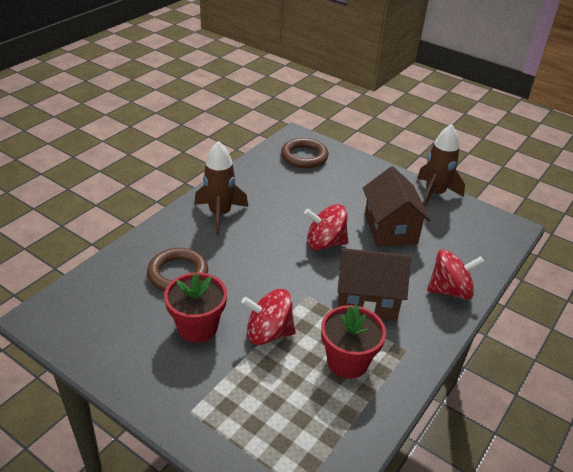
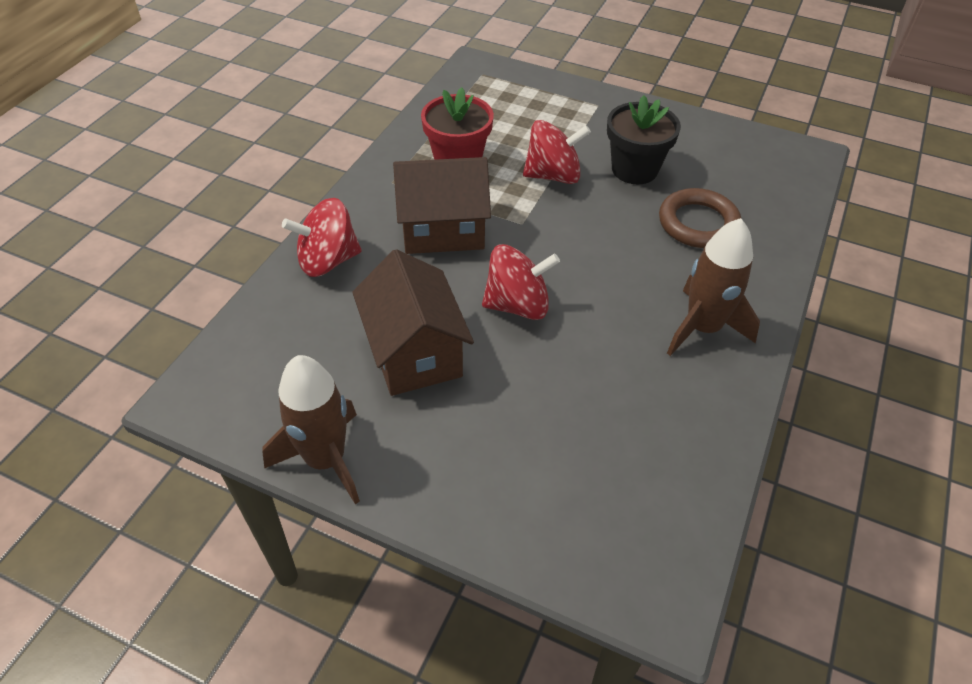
camera: 170 degrees right, 10 degrees up
(197, 327) = (634, 169): red flower pot -> black flower pot
(304, 156) = (618, 521): brown ring -> none

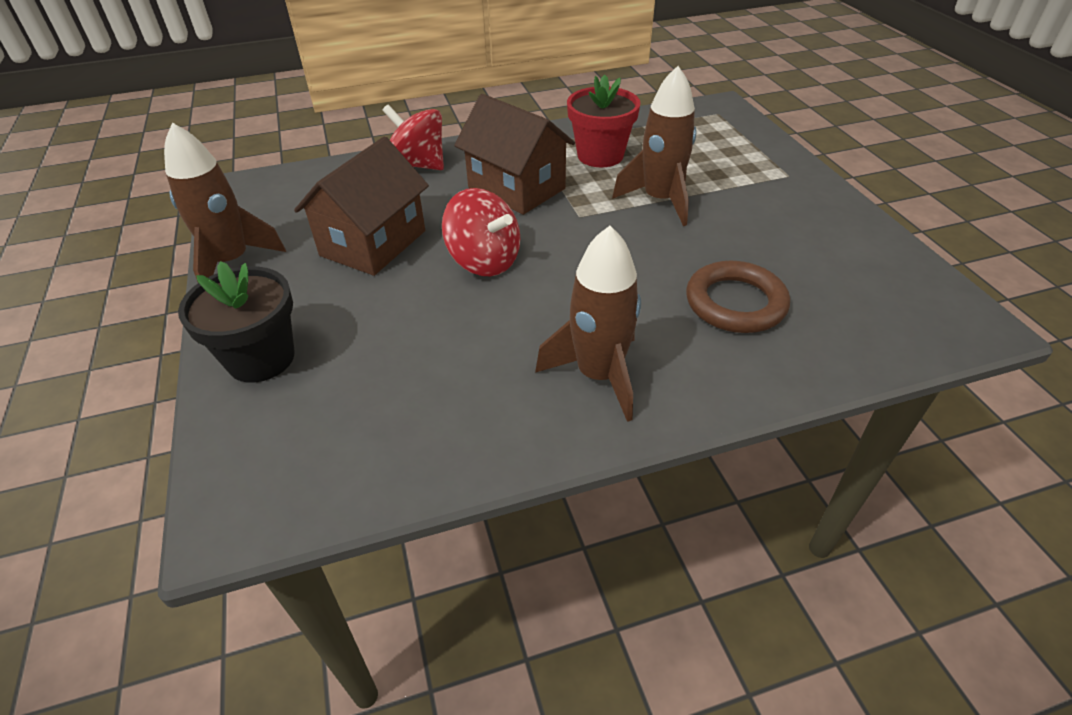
camera: 50 degrees right, 5 degrees down
(553, 175) = (660, 200): red spinning top -> brown rocket
(634, 169) = (742, 233): black flower pot -> black flower pot (261, 358)

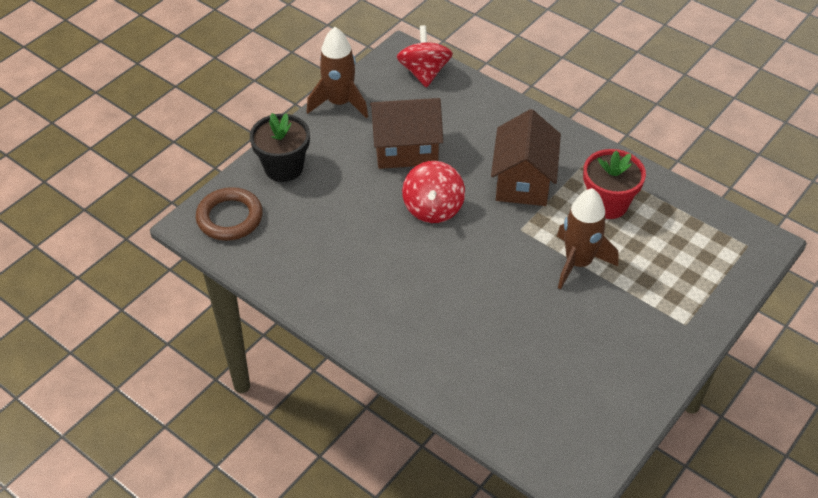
camera: 55 degrees right, 5 degrees up
(418, 164) = (504, 117): red spinning top -> red spinning top (424, 73)
(598, 375) = (378, 308): brown rocket -> none
(735, 303) = (494, 346): brown ring -> brown ring (230, 218)

